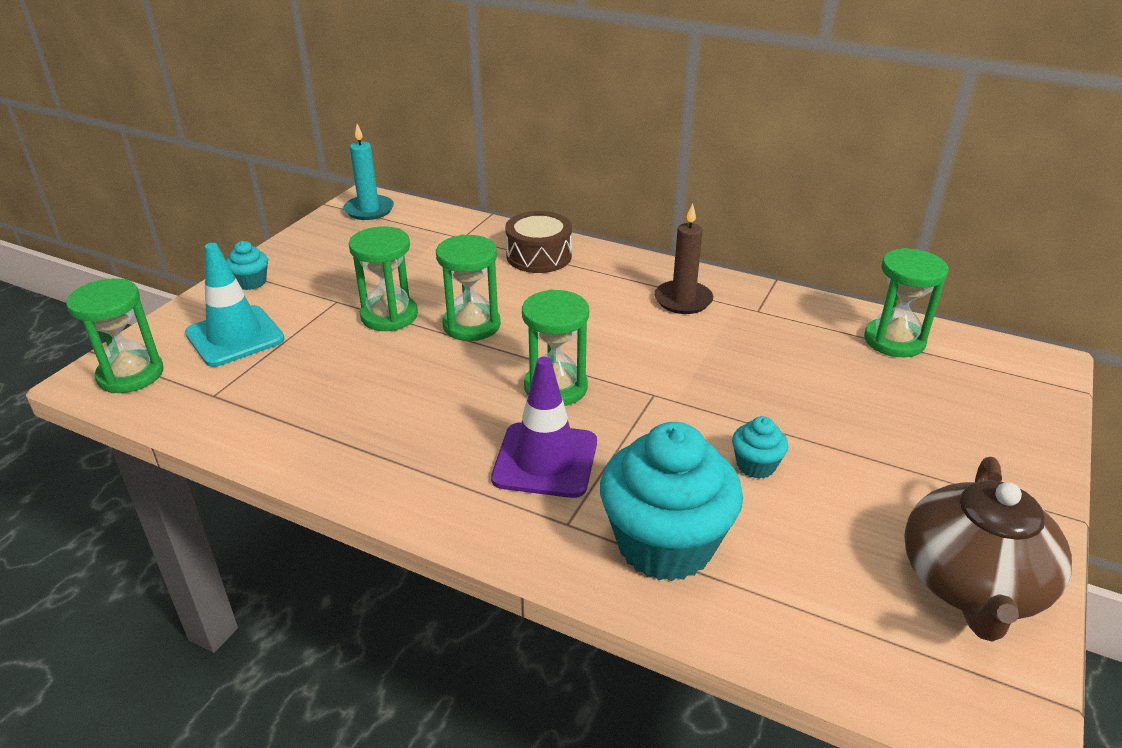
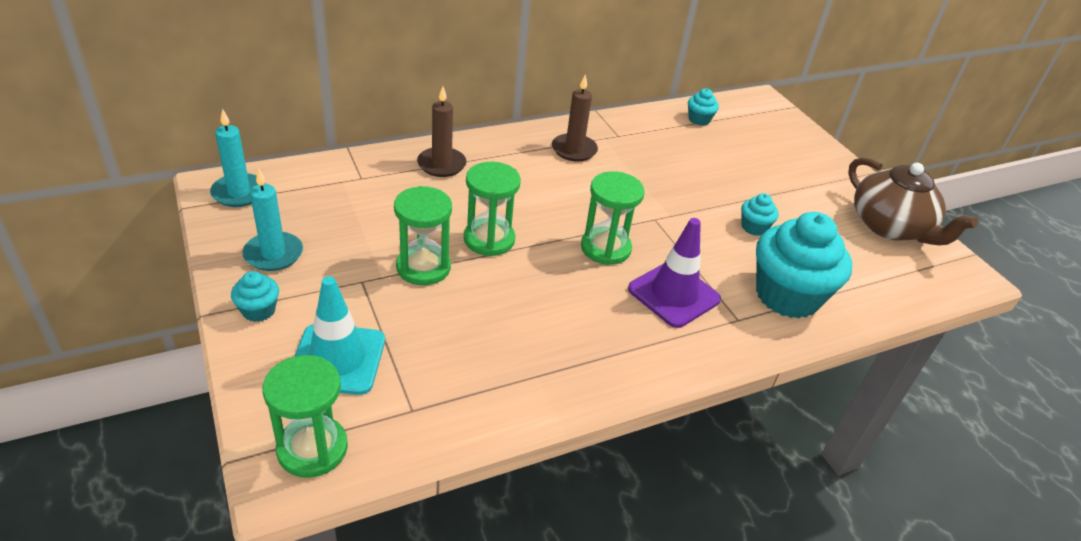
camera: 55 degrees left, 5 degrees up
(319, 255) = (273, 254): none -> turquoise candle
(539, 256) = (441, 164): brown drum -> brown candle
(894, 341) = (699, 120): green hourglass -> turquoise cupcake

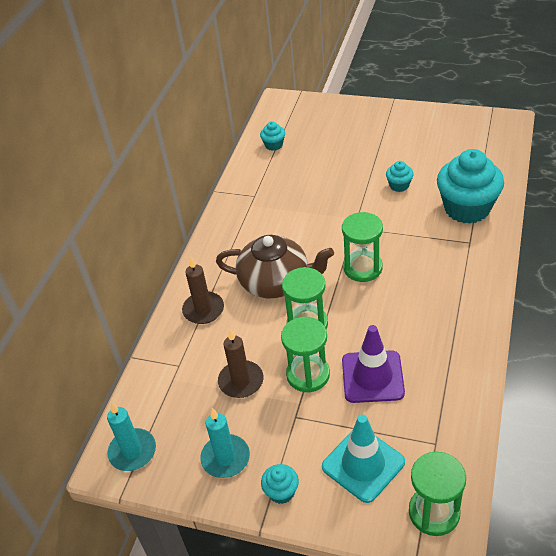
camera: 40 degrees left, 5 degrees up
(574, 150) = (250, 228): brown candle -> brown candle (241, 381)
(673, 294) = (428, 259): purple traffic cone -> purple traffic cone (372, 377)
(890, 227) = (445, 126): brown teapot -> brown teapot (276, 282)

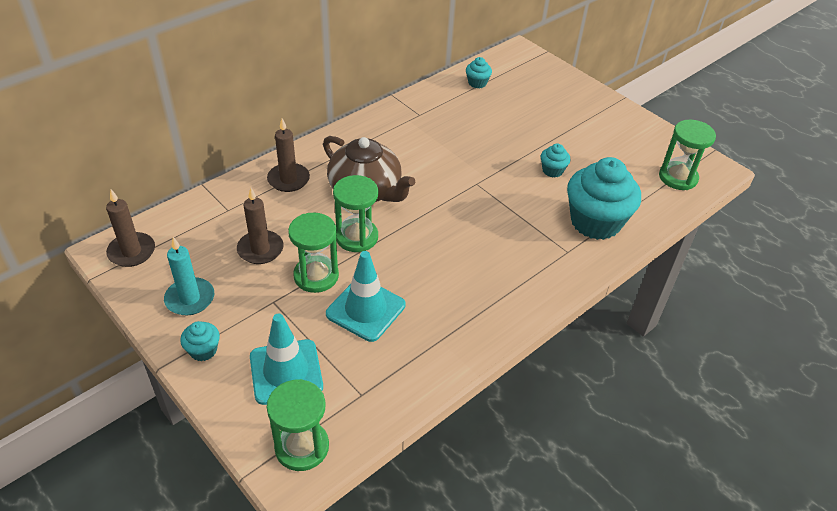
camera: 25 degrees right, 0 degrees up
(132, 451) = (131, 252): turquoise candle -> brown candle
(362, 268) = (449, 219): green hourglass -> green hourglass (678, 177)
(372, 377) = (365, 309): purple traffic cone -> turquoise traffic cone

